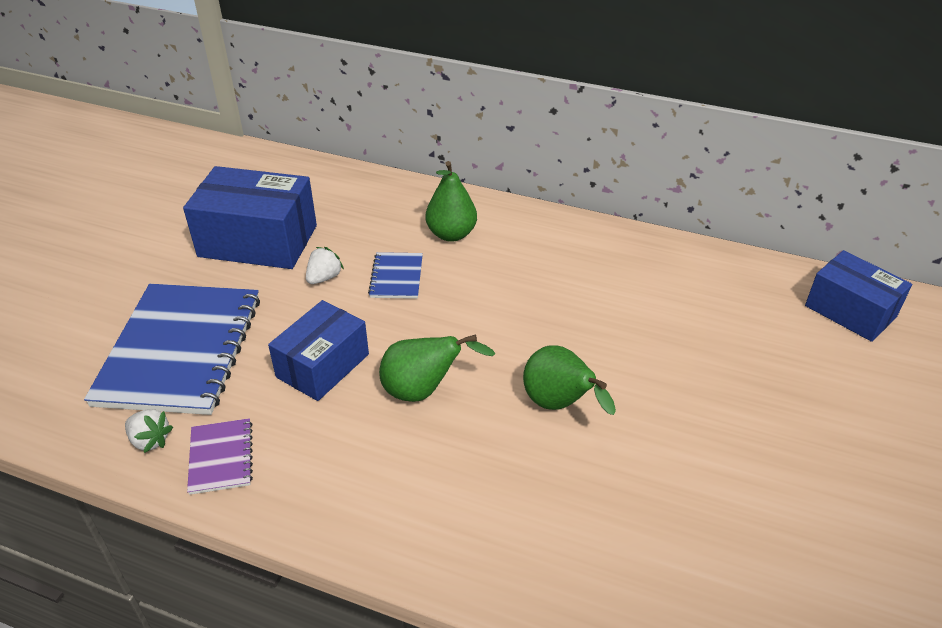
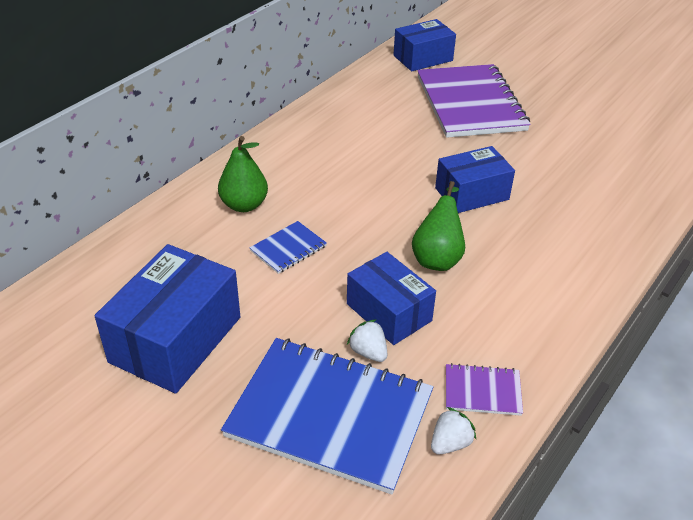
camera: 75 degrees left, 0 degrees up
(324, 278) = (265, 296): white strawberry -> white strawberry (368, 352)
(396, 277) = (288, 249): blue notebook -> blue notebook turned 60 degrees counterclockwise
(559, 405) = (471, 194): green pear -> blue box
(771, 376) = (470, 103): none -> purple notebook

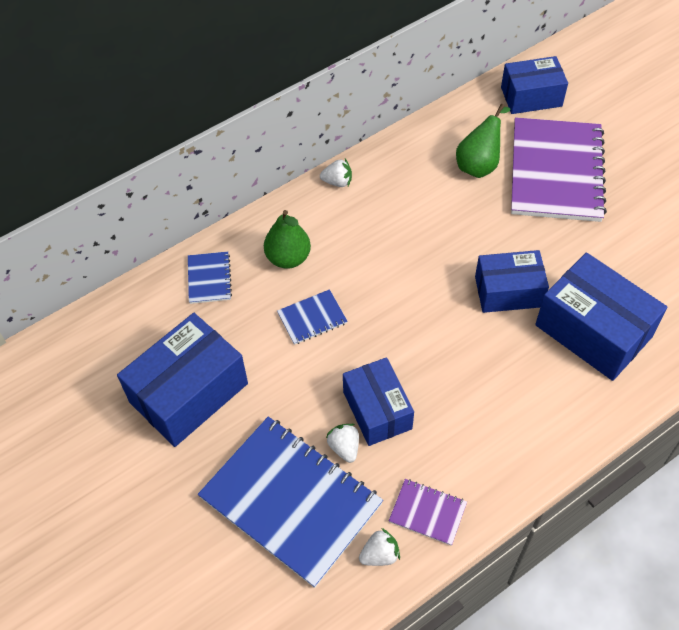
camera: 20 degrees right, 15 degrees up
(165, 236) = (209, 278): none -> blue notebook
(271, 140) = (337, 182): none -> white strawberry
(437, 257) = (445, 360): green pear -> green pear (479, 164)
(564, 209) = (593, 331): none -> blue box

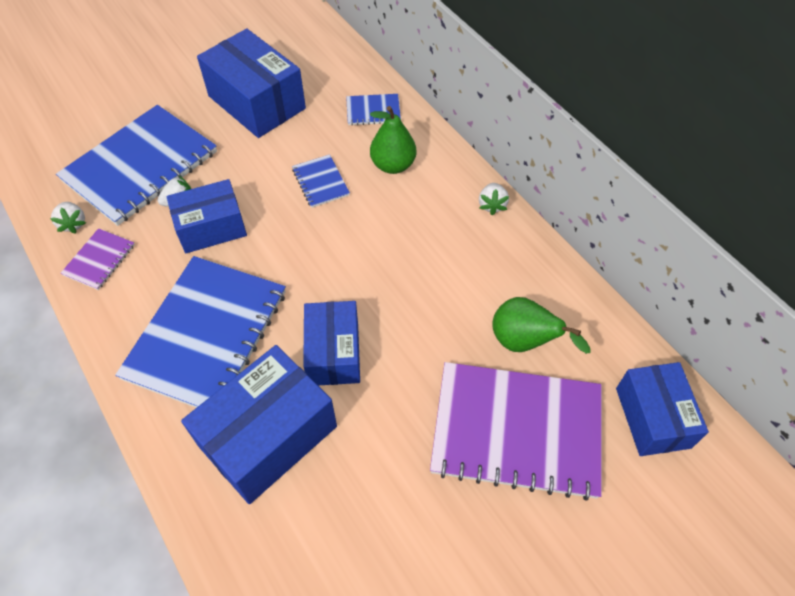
camera: 90 degrees right, 0 degrees up
(504, 393) = (206, 334): none -> blue notebook

